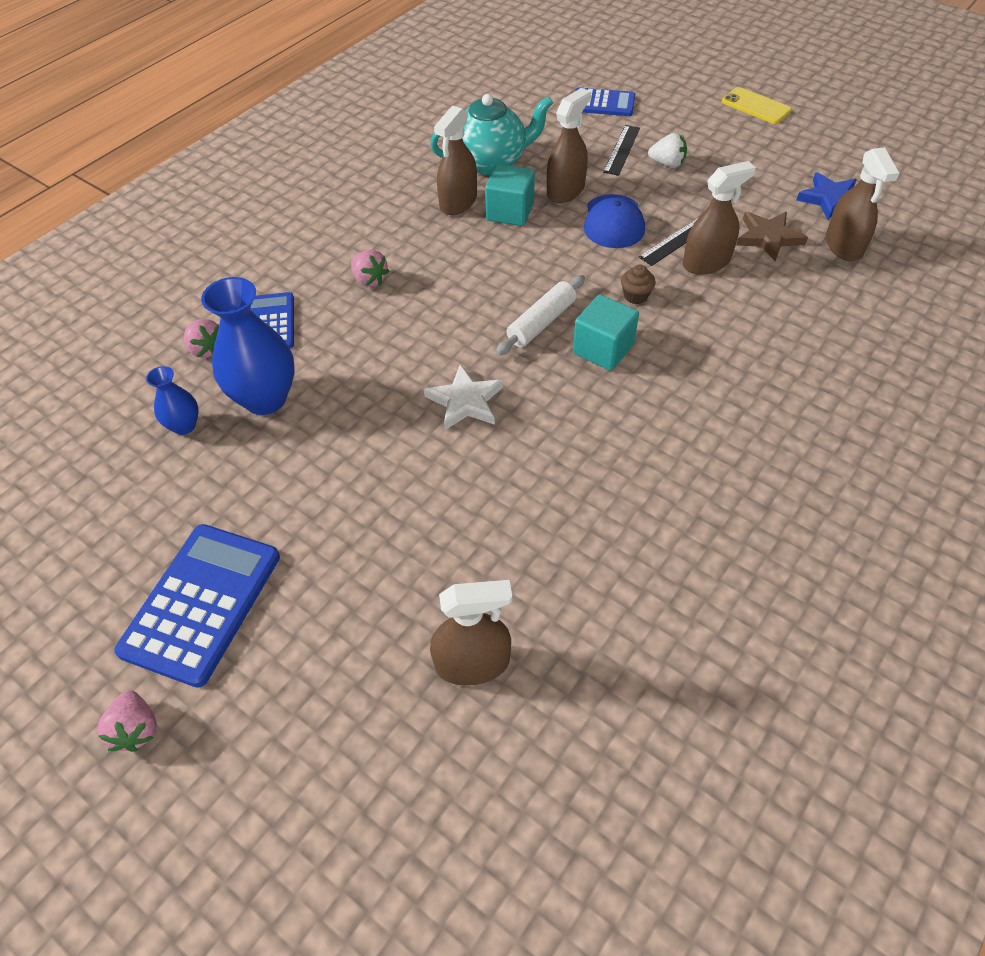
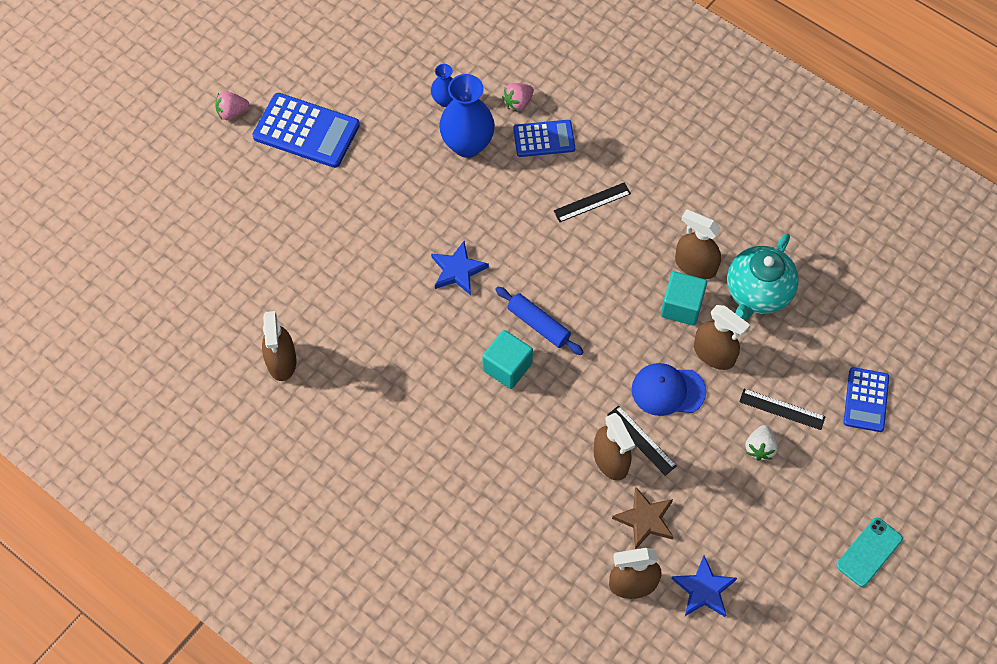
camera: 90 degrees right, 10 degrees up
(370, 280) = (592, 202): pink strawberry -> black ruler
(465, 401) = (458, 270): white star -> blue star
(472, 663) = (252, 273): brown spray bottle -> brown spray bottle (281, 361)
(491, 162) = (757, 293): turquoise teapot -> turquoise teapot turned 45 degrees clockwise
(541, 323) = (538, 324): white rolling pin -> blue rolling pin
(635, 296) = (568, 398): brown cupcake -> none
(756, 106) = (869, 552): yellow phone -> turquoise phone

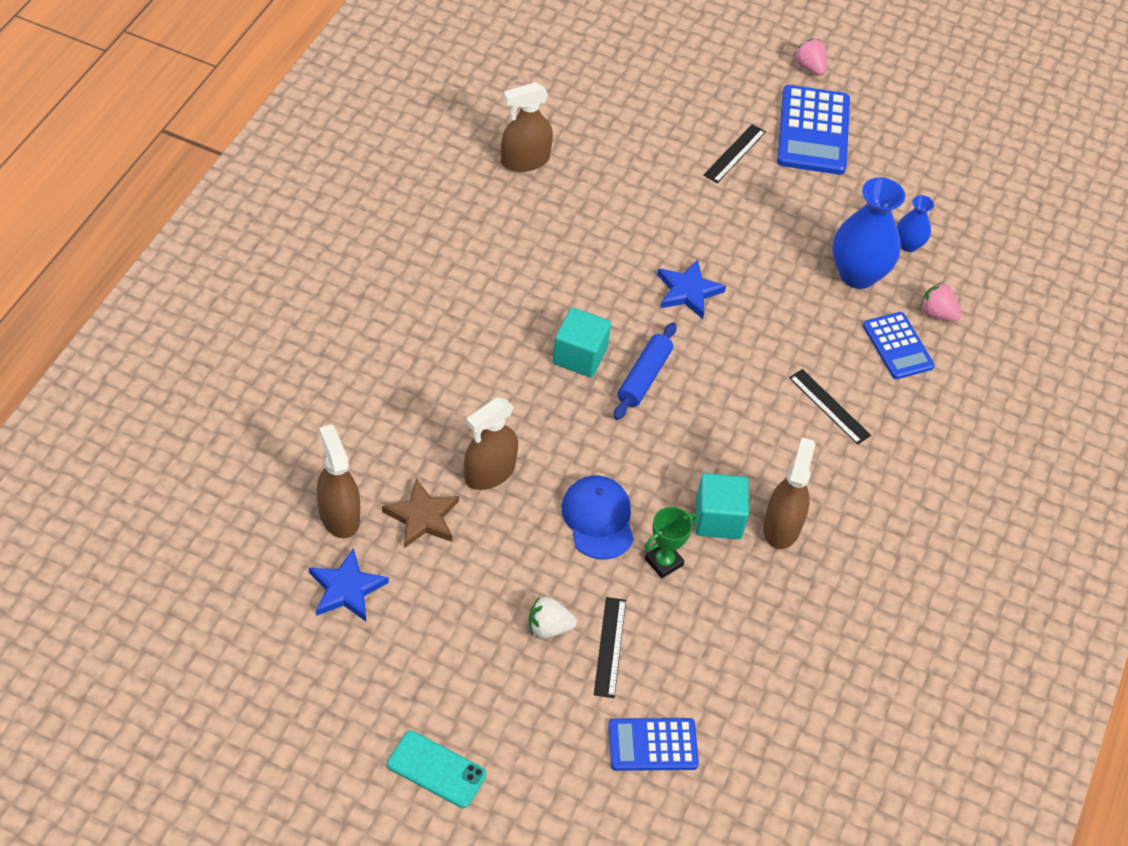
camera: 70 degrees right, 10 degrees down
(641, 440) = (524, 500): black ruler -> black ruler (734, 153)
(714, 354) = (664, 562): brown spray bottle -> green trophy
(757, 293) = (767, 600): turquoise teapot -> none

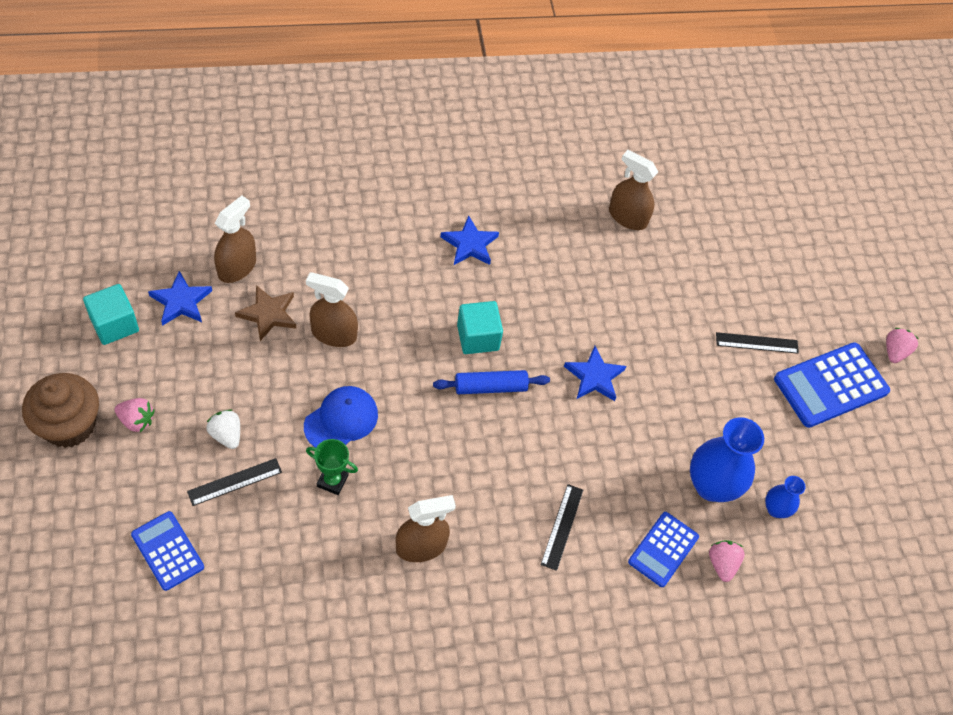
camera: 55 degrees right, 5 degrees up
(436, 769) = (69, 425): turquoise phone -> brown cupcake
(462, 300) = (470, 244): none -> blue star
(474, 702) = (136, 421): none -> pink strawberry
(718, 519) = (397, 499): turquoise cube -> turquoise cube (114, 324)

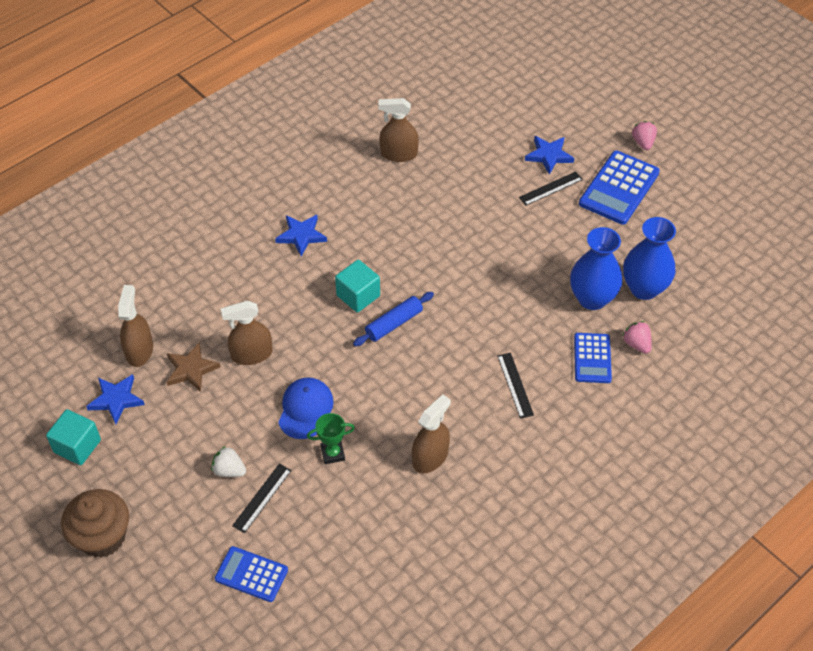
camera: 25 degrees left, 5 degrees down
(136, 421) = (152, 502): pink strawberry -> none
(594, 377) = (460, 274): blue star -> blue star (549, 156)
(776, 509) = (644, 288): blue vase -> blue vase, size x1.91

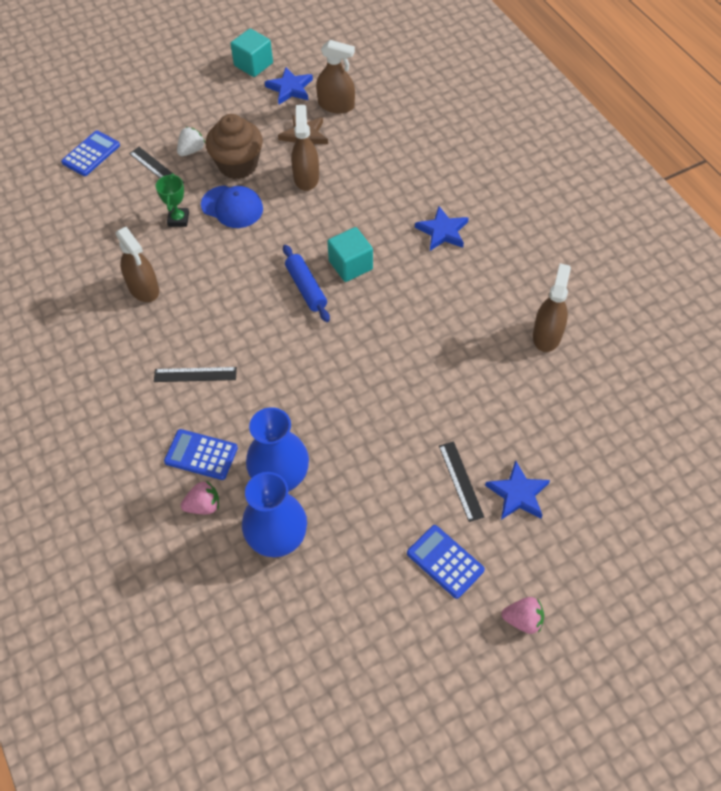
camera: 105 degrees right, 5 degrees up
(102, 537) = (165, 74): brown cupcake -> brown cupcake (238, 165)
(619, 188) = (445, 561): blue calculator -> blue calculator, size x0.62

